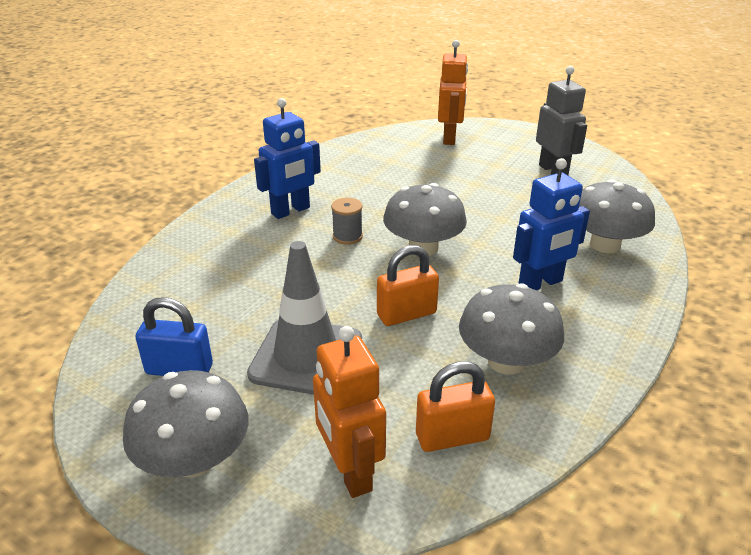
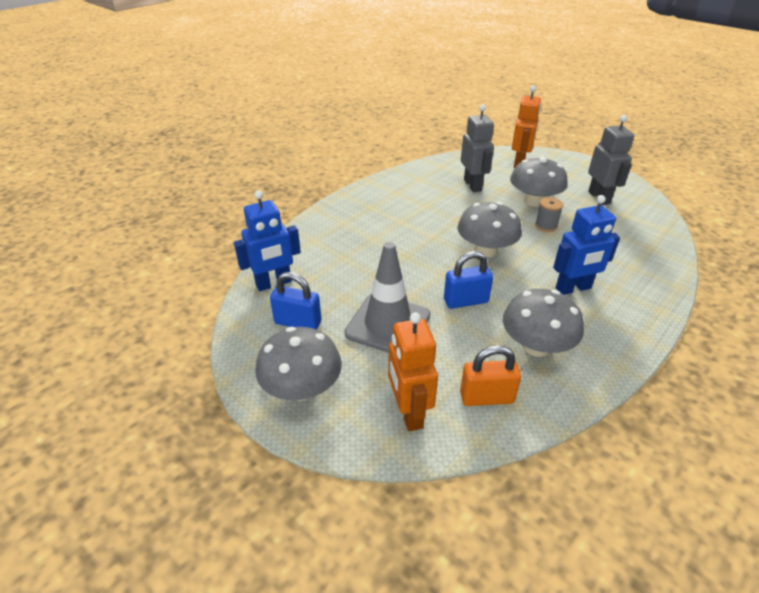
camera: 10 degrees right, 5 degrees up
(291, 211) = (389, 211): blue robot -> blue robot (273, 283)
(347, 236) = (429, 236): grey spool -> grey spool (546, 226)
(395, 169) = (473, 185): none -> grey robot
(406, 314) = (465, 301): orange padlock -> blue padlock
(605, 244) = (631, 262): grey mushroom -> grey mushroom (534, 201)

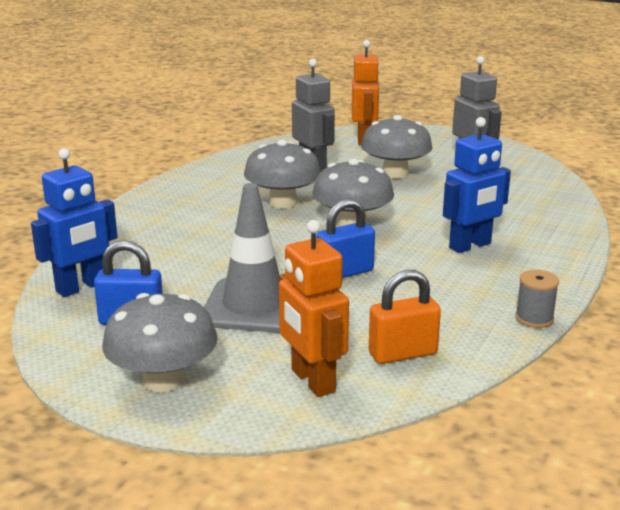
camera: 15 degrees left, 15 degrees down
(536, 346) = (445, 301): grey mushroom -> grey mushroom (283, 202)
(546, 226) = (418, 194): grey spool -> grey spool (534, 318)

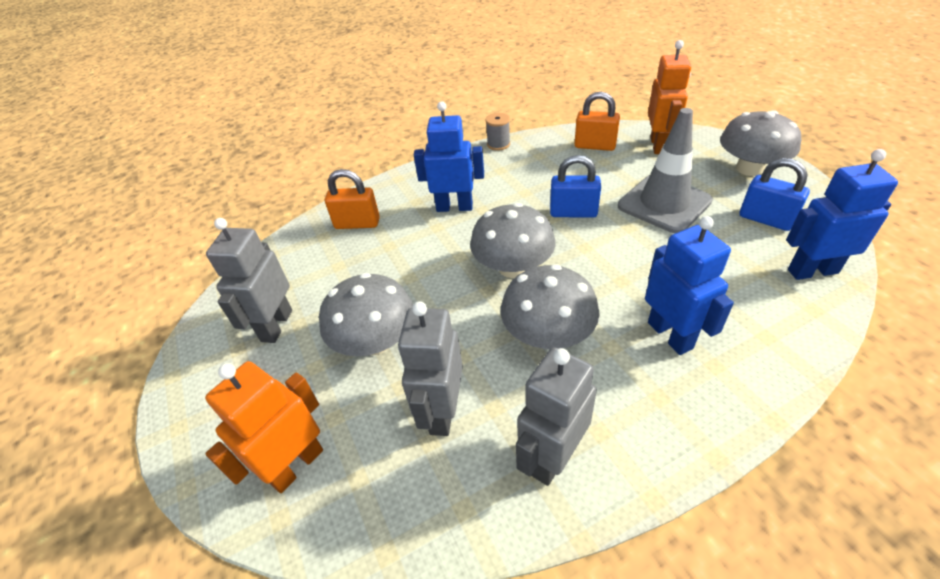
camera: 140 degrees left, 20 degrees up
(194, 223) = (670, 335): none -> blue robot
(235, 170) = (552, 457): none -> grey robot
(535, 213) = (357, 223): none -> orange padlock

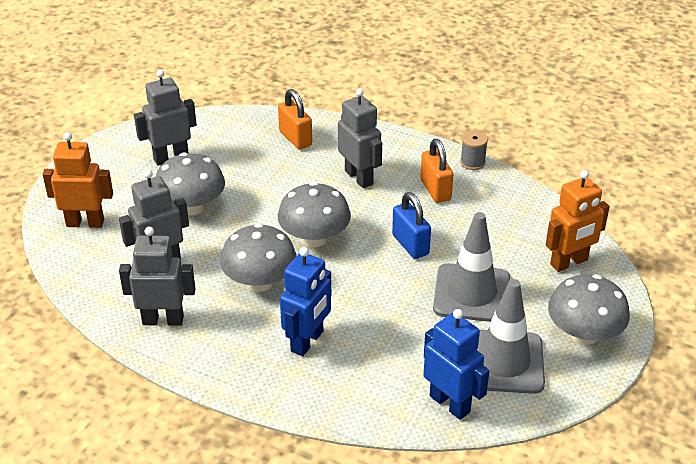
camera: 50 degrees right, 5 degrees down
(454, 207) = (359, 177): blue robot -> grey robot
(595, 146) = (527, 222): orange padlock -> orange padlock (435, 190)
(765, 219) = (503, 362): blue padlock -> grey traffic cone

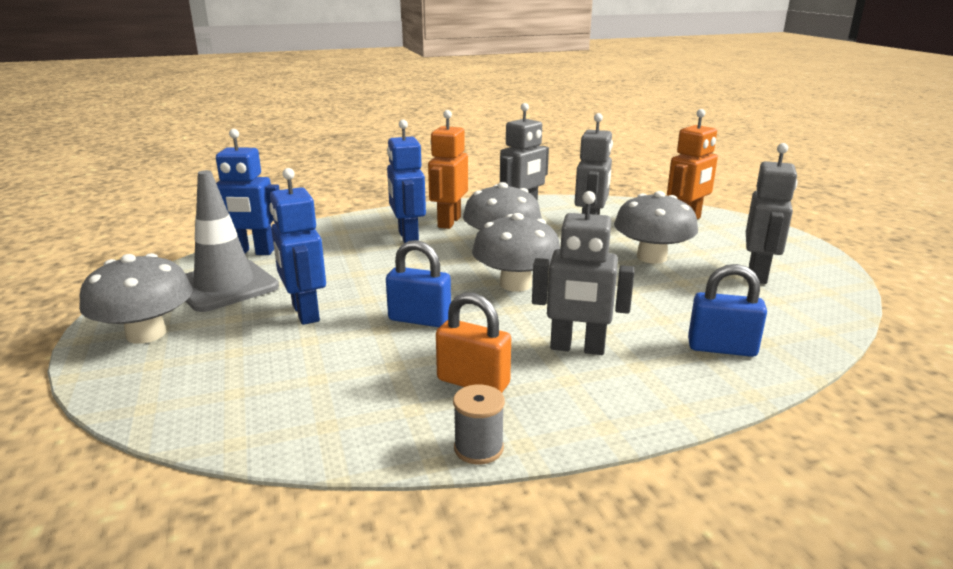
camera: 135 degrees right, 15 degrees down
(295, 138) = (721, 348): orange padlock -> blue padlock
(471, 293) = (304, 313): grey traffic cone -> blue robot
(569, 263) = (205, 389): orange robot -> orange robot (448, 222)

